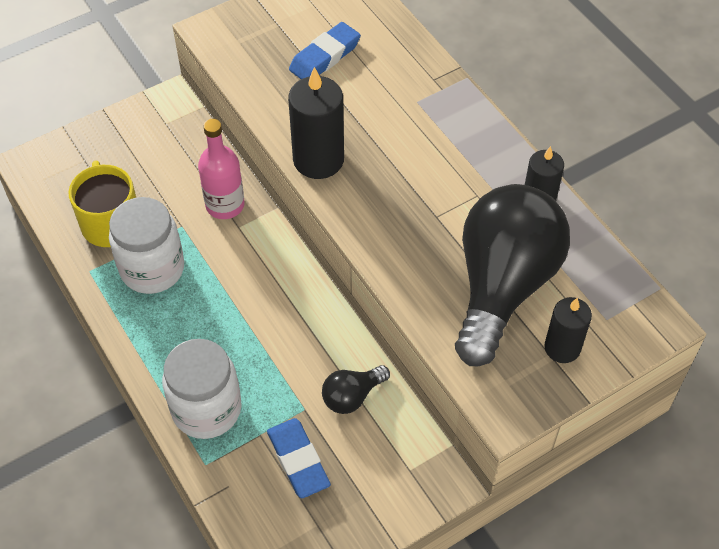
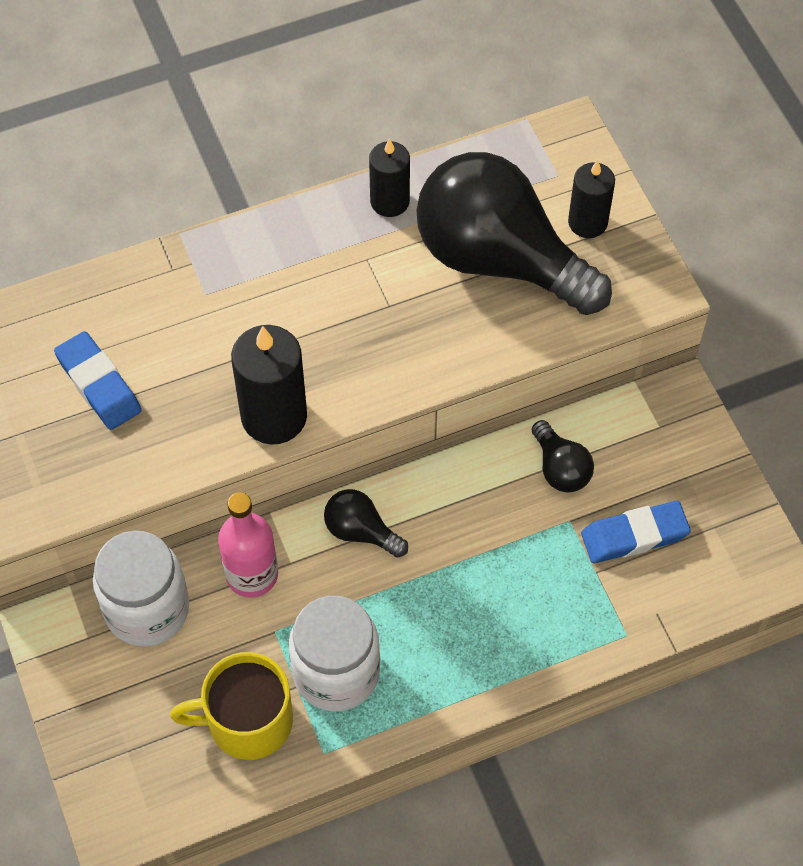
camera: 80 degrees left, 5 degrees up
(206, 409) = (554, 626): white jar -> white jar (147, 609)
(271, 266) = (361, 531): none -> black light bulb

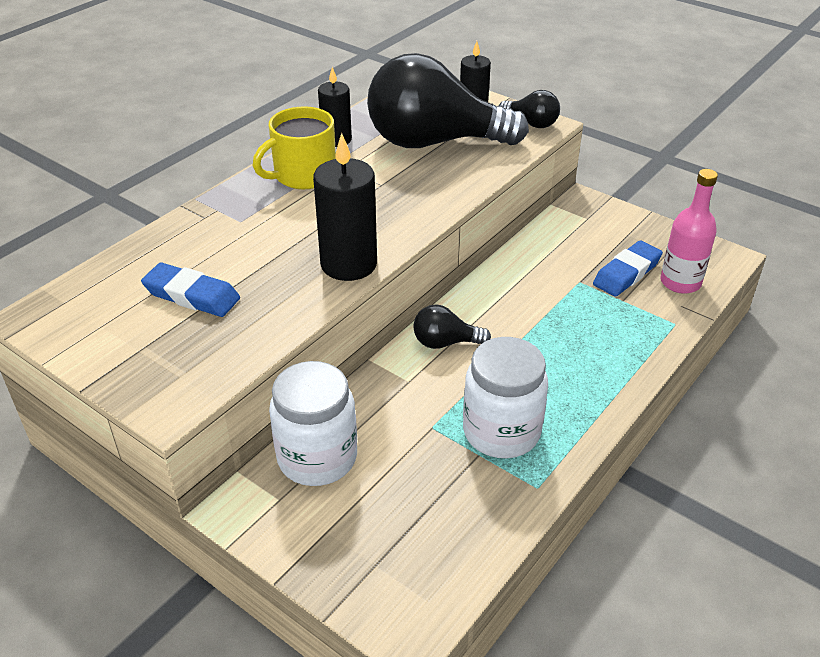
camera: 30 degrees left, 20 degrees down
(247, 721) = (459, 494): yellow mug -> yellow mug (303, 175)
(252, 575) = (385, 400): pink bottle -> pink bottle (680, 282)
(560, 468) = (547, 259): black light bulb -> black light bulb (531, 123)

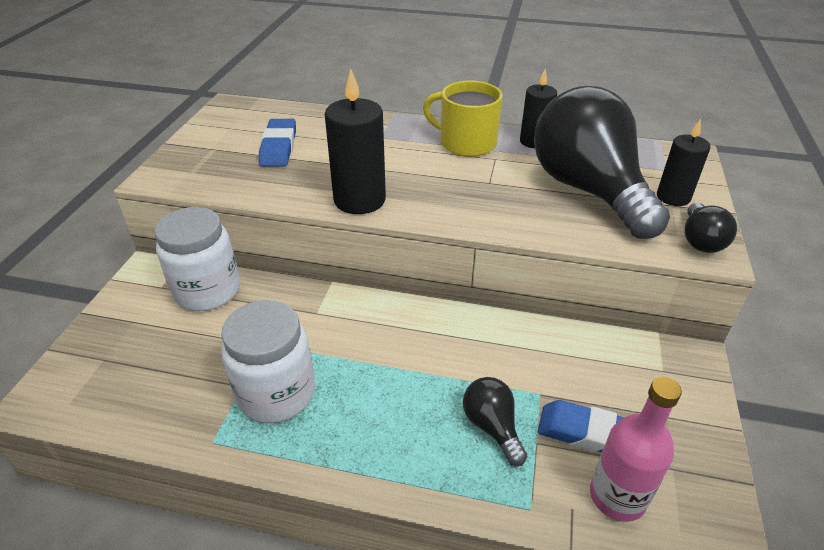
camera: 65 degrees right, 0 degrees up
(445, 342) = (378, 319): black light bulb -> black light bulb (492, 427)

